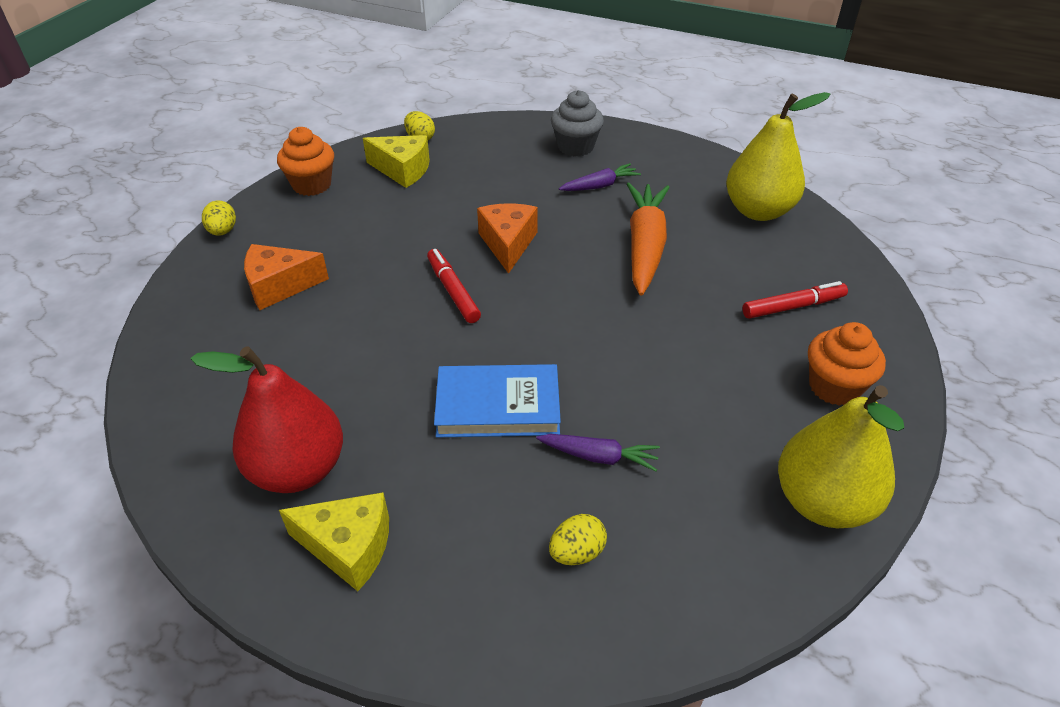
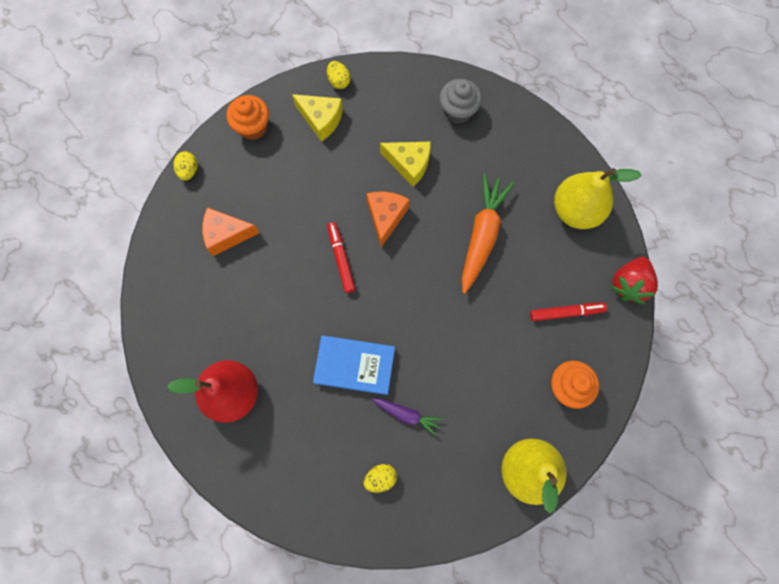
camera: 10 degrees right, 30 degrees up
(348, 547) = (258, 452): yellow cheese -> yellow cheese (409, 164)
(599, 186) = (465, 162): purple carrot -> none
(863, 268) = (629, 284): none -> red strawberry

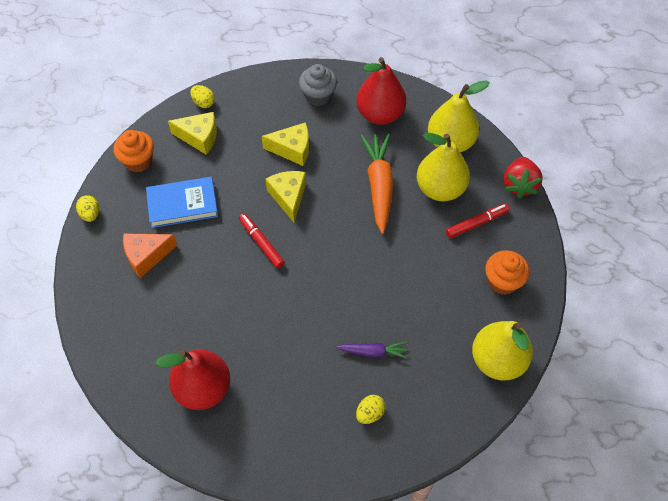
camera: 20 degrees left, 15 degrees down
(354, 365) = (308, 327): blue book -> blue book (182, 204)
(386, 217) = (288, 197): orange cheese -> yellow cheese
(514, 153) = (380, 114): none -> red pear
(544, 260) = (440, 189): none -> yellow pear

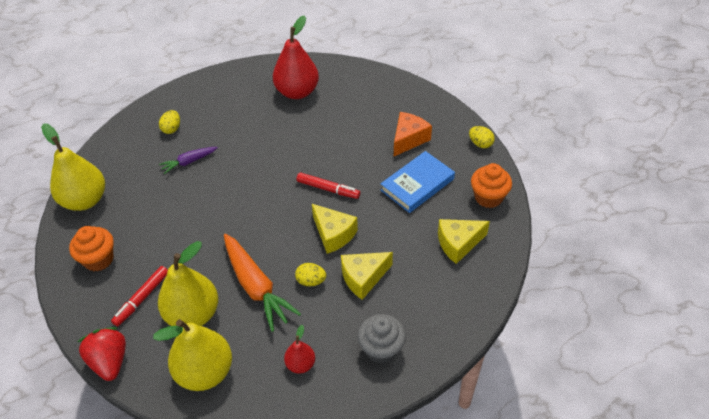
camera: 150 degrees right, 10 degrees down
(203, 103) = (488, 278): yellow egg -> yellow egg (311, 281)
(380, 114) = (300, 364): red pear -> red pear, size x0.50

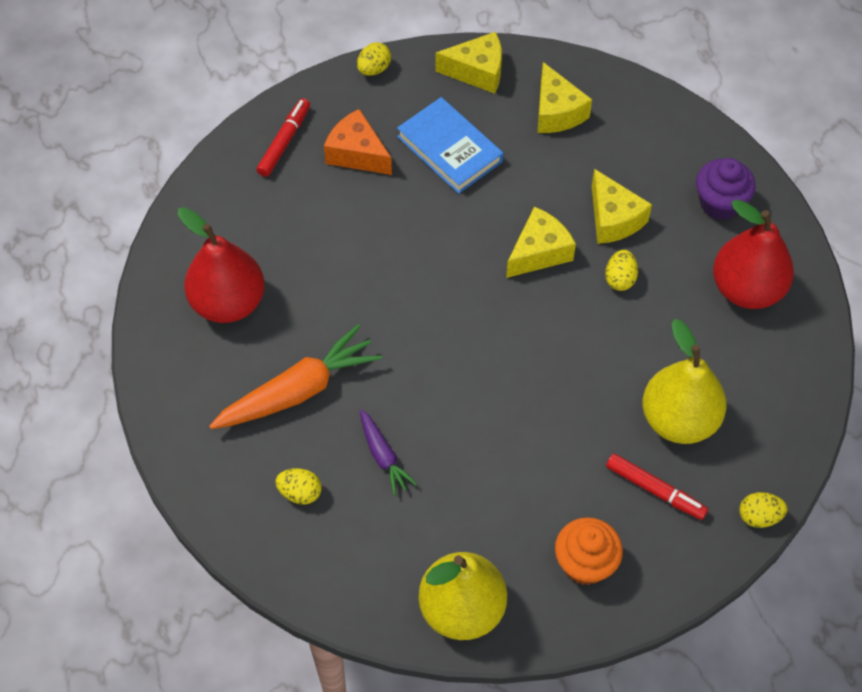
camera: 90 degrees left, 10 degrees up
(110, 361) = (759, 516): red strawberry -> yellow egg
(205, 372) = (766, 397): yellow pear -> none
(256, 286) = (630, 344): orange carrot -> orange carrot (298, 391)
(300, 364) = (746, 289): red pear -> red pear, size x1.99
(328, 189) = (453, 258): red marker -> red marker (284, 142)
(381, 349) = (720, 203): grey cupcake -> purple cupcake
(488, 197) = (477, 71): orange cupcake -> yellow cheese

